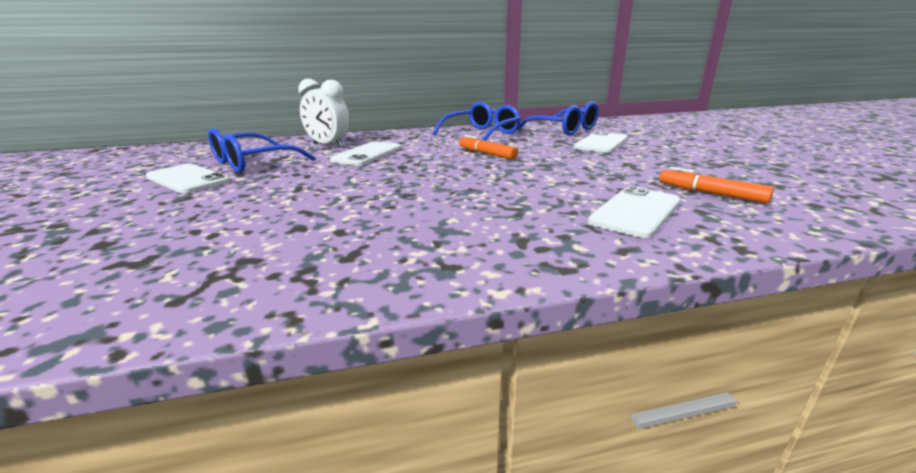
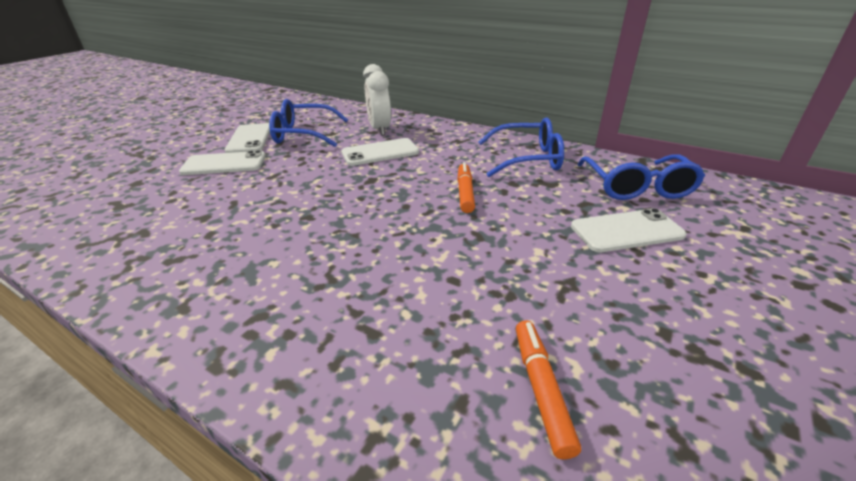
camera: 45 degrees right, 10 degrees up
(635, 212) = (399, 352): white phone -> white phone (224, 164)

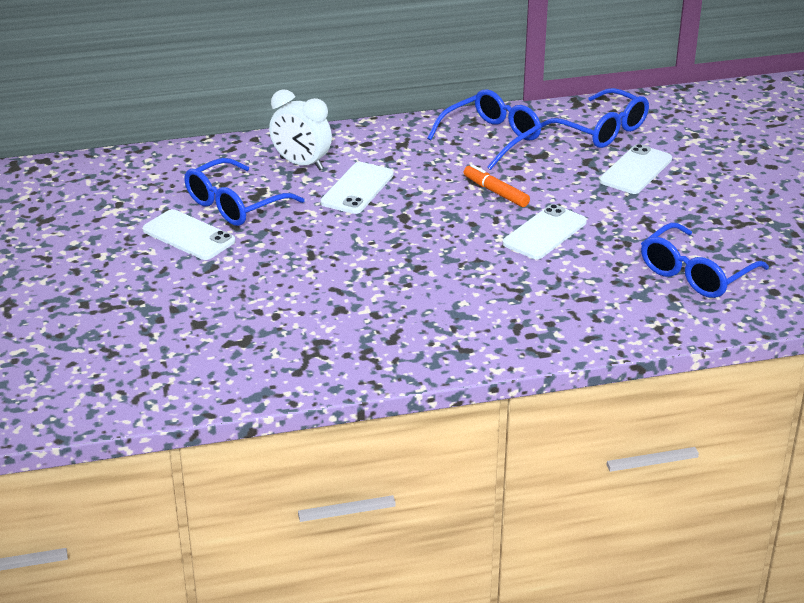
camera: 45 degrees left, 0 degrees up
(224, 164) = (235, 269): white phone -> white phone (544, 233)
(541, 389) = (696, 273): orange marker -> blue glasses

